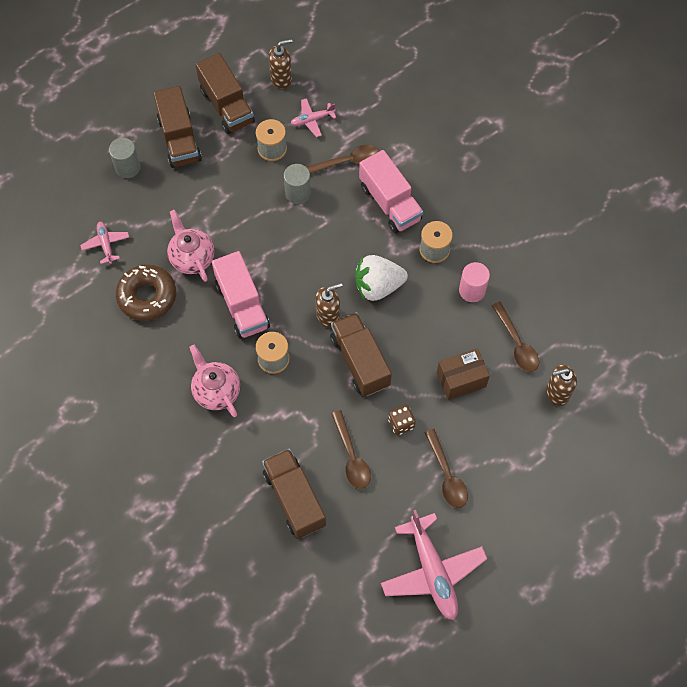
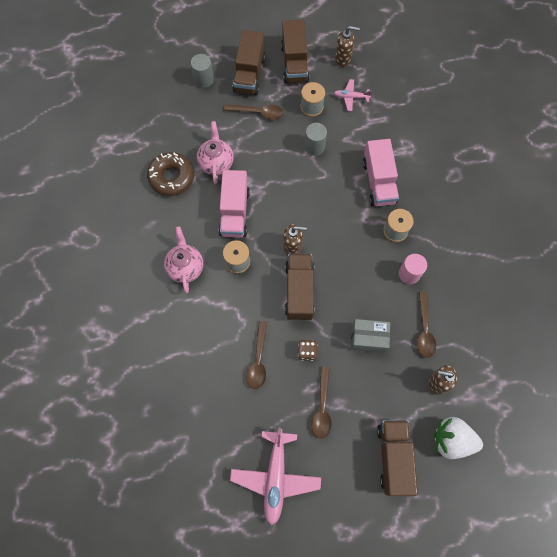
camera: 25 degrees right, 5 degrees up
(106, 244) = (162, 128): pink plane -> none
(294, 499) = (201, 373): brown truck -> brown truck (393, 457)
(347, 161) = (361, 138): brown spoon -> brown spoon (258, 113)
(378, 286) = (339, 240): white strawberry -> white strawberry (452, 440)
(461, 380) = (368, 339): brown box -> grey box

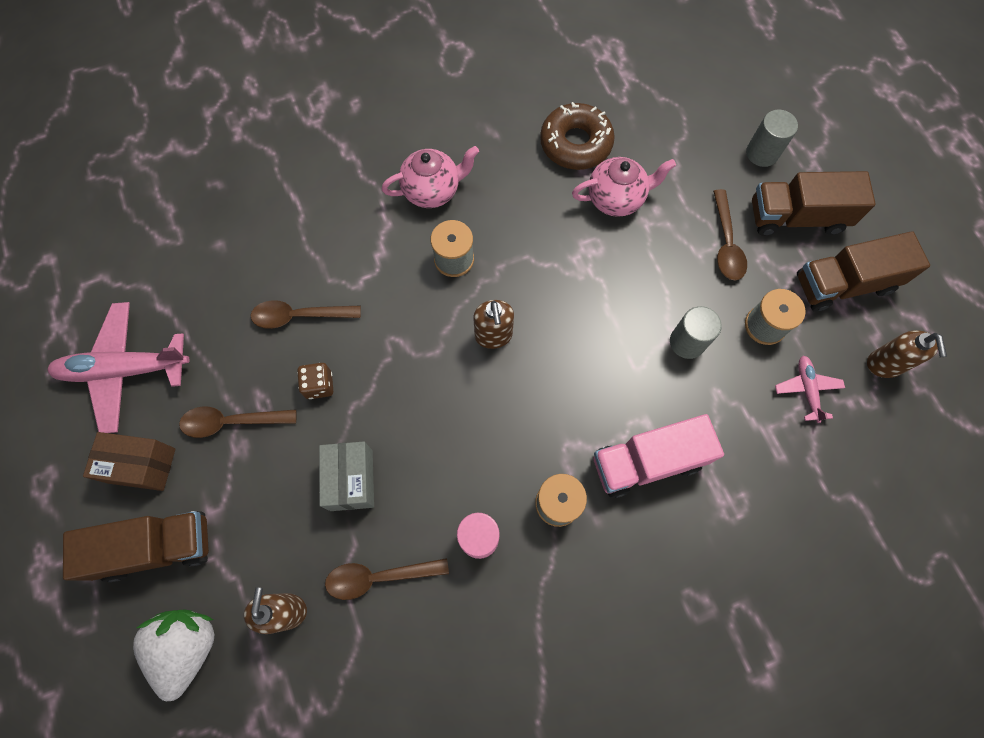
camera: 80 degrees right, 0 degrees up
(234, 212) = (536, 240): pink truck -> none
(299, 291) = (419, 358): brown truck -> none
(342, 466) = (142, 465): none -> brown box

